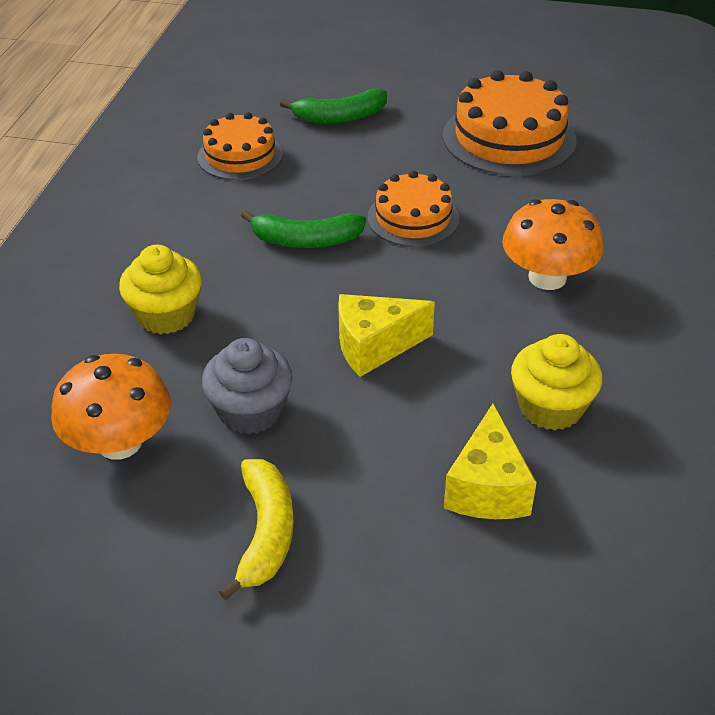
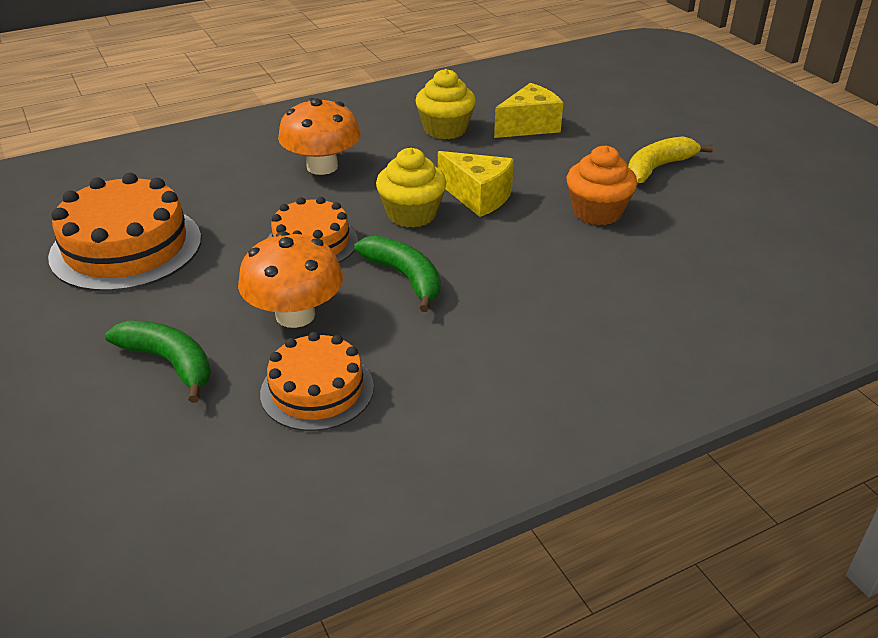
camera: 130 degrees left, 5 degrees down
(119, 442) = (696, 242): orange mushroom -> orange mushroom (295, 315)
(166, 315) = (578, 293): yellow cupcake -> yellow cupcake (411, 214)
(250, 411) = (597, 212): grey cupcake -> orange cupcake

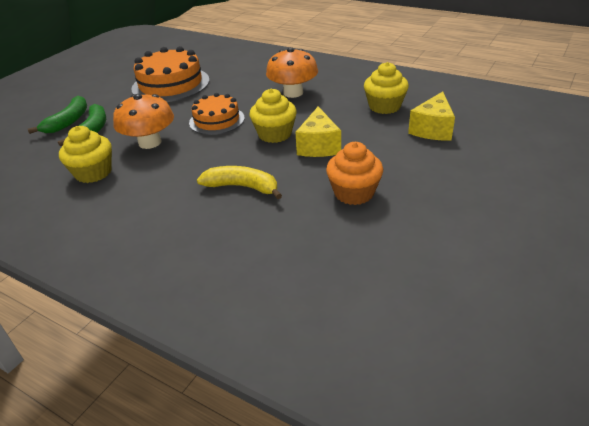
camera: 60 degrees right, 0 degrees up
(317, 390) = (93, 173): orange cake -> yellow cupcake
(405, 277) = (209, 157): green banana -> green banana (68, 121)
(529, 126) = (432, 129): yellow cheese -> yellow cheese turned 90 degrees clockwise
(658, 168) = (451, 197): yellow banana -> yellow banana (242, 187)

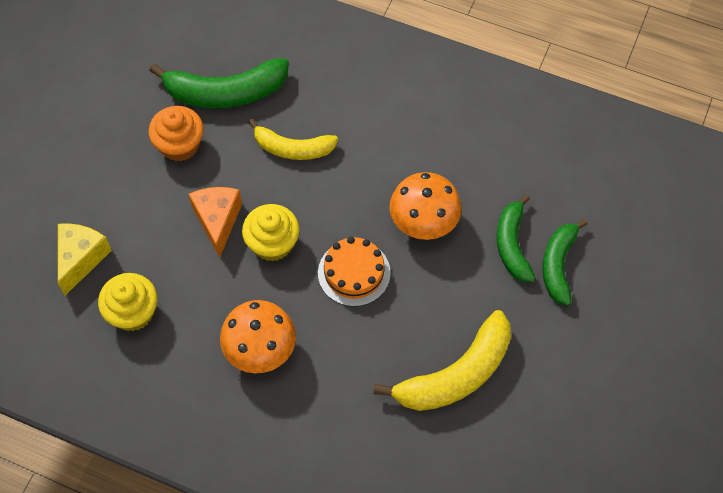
camera: 170 degrees right, 25 degrees up
(93, 173) = (464, 164): yellow cupcake -> none
(170, 84) = (456, 374): orange cake -> yellow banana
(303, 233) = (225, 92): none -> green banana
(318, 146) = (218, 221): yellow cheese -> orange cheese

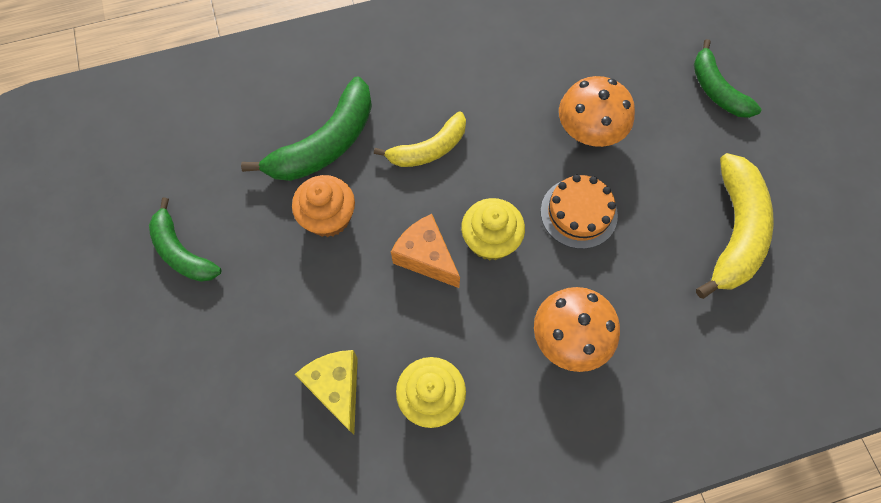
camera: 40 degrees left, 5 degrees up
(512, 245) = (670, 99): green banana -> green banana (182, 252)

